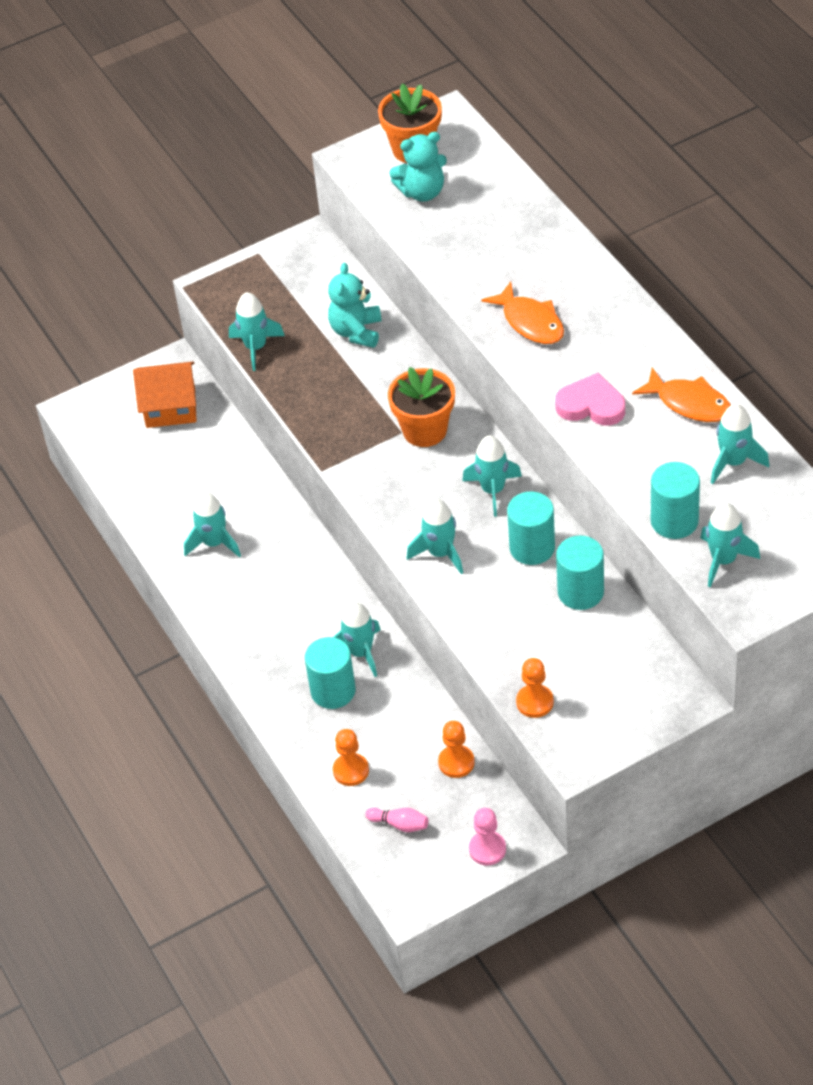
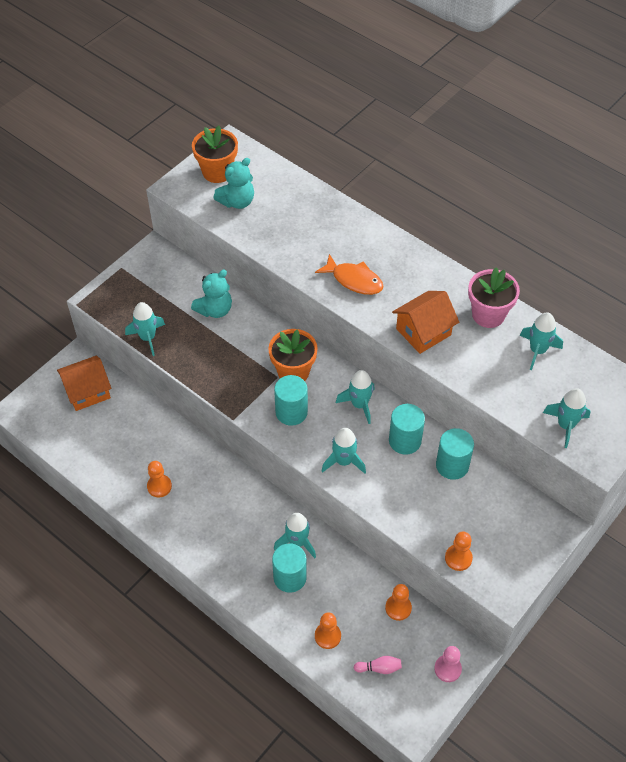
camera: 25 degrees left, 5 degrees up
(214, 543) = (159, 486): turquoise rocket -> orange pawn
(356, 331) = (215, 310): turquoise teddy bear -> turquoise teddy bear turned 120 degrees counterclockwise
(591, 405) = (423, 332): pink heart -> orange house
(674, 521) = (519, 404): turquoise cylinder -> turquoise cylinder (291, 412)
(689, 403) = (488, 314): orange fish -> pink flower pot

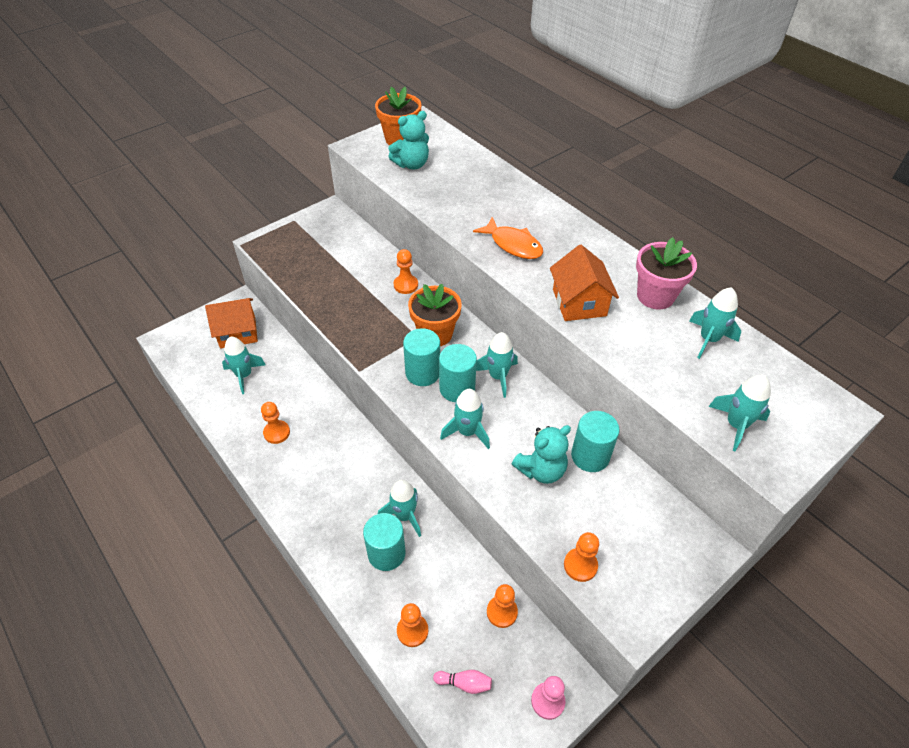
camera: 10 degrees right, 5 degrees down
(148, 338) = (297, 282): turquoise rocket -> turquoise rocket (244, 375)
(215, 310) = (372, 267): turquoise teddy bear -> turquoise teddy bear (541, 470)
(253, 324) = (406, 285): none -> orange pawn
(405, 441) = (540, 421): turquoise cylinder -> turquoise cylinder (457, 388)
(423, 332) = (579, 302): orange house -> orange house turned 75 degrees counterclockwise

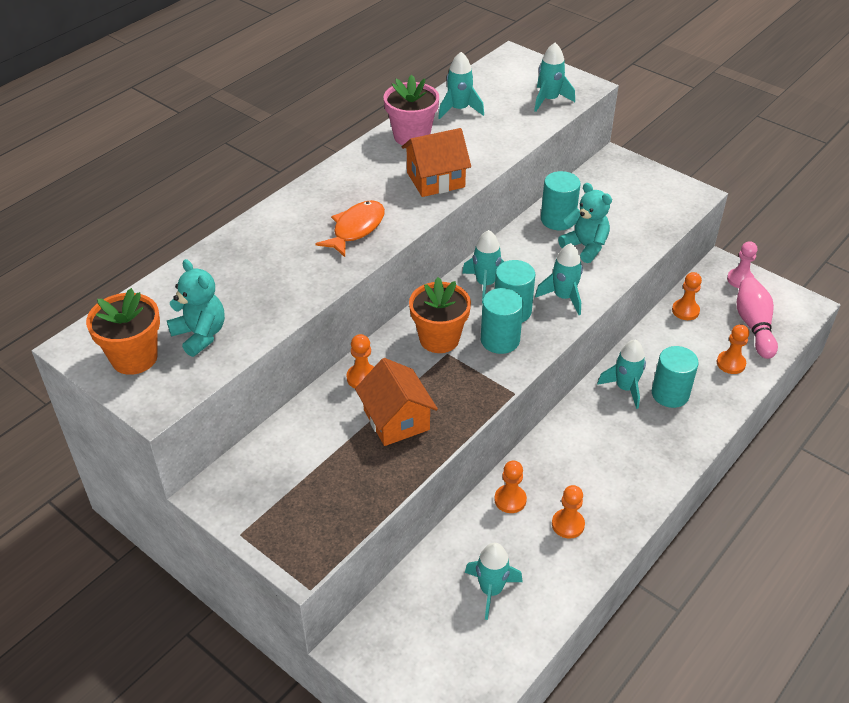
camera: 100 degrees left, 5 degrees down
(238, 333) = (415, 626): orange house -> orange house (396, 420)
(464, 683) = (754, 326): pink bowling pin -> pink bowling pin, size x1.92
(580, 565) = (664, 220): orange pawn -> orange pawn (510, 500)

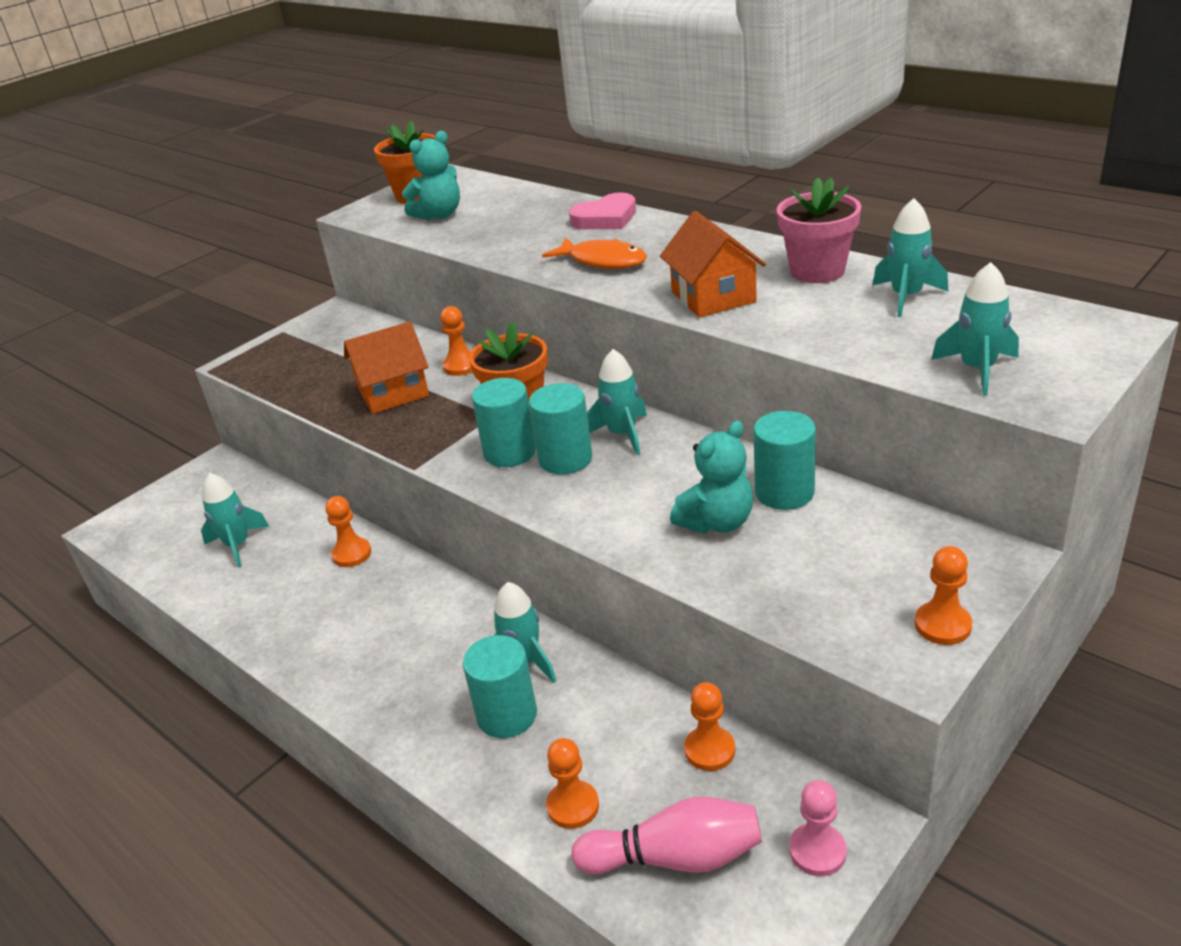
camera: 95 degrees right, 10 degrees down
(270, 227) = (605, 218): none -> pink heart
(563, 297) = (594, 502): turquoise rocket -> none
(568, 524) = (301, 602): orange pawn -> orange pawn (942, 625)

